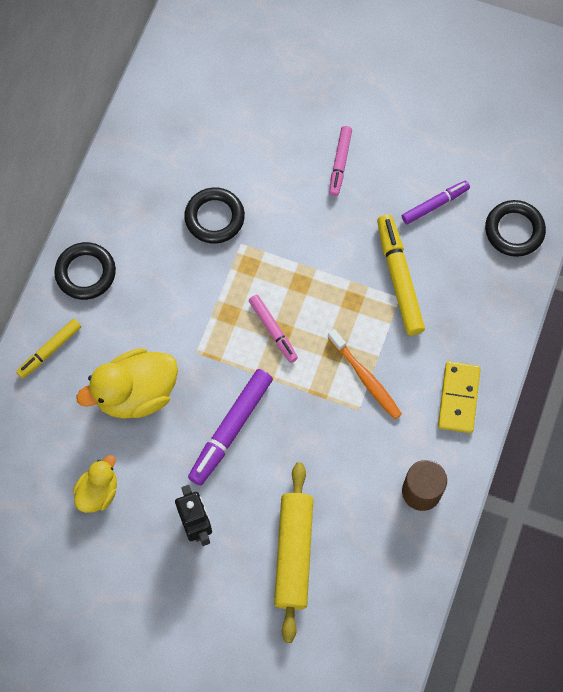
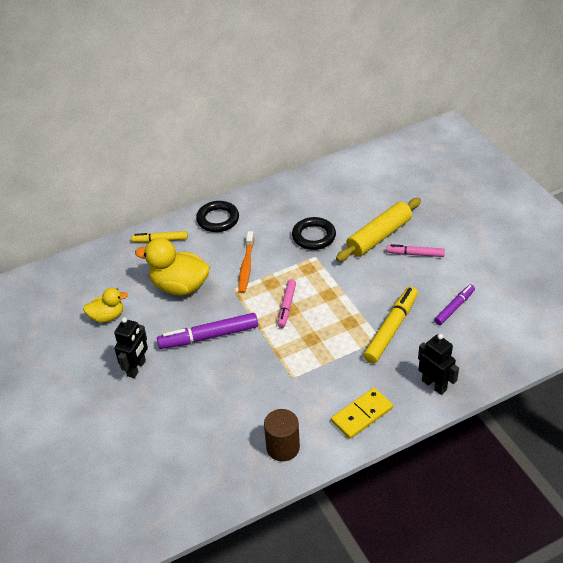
camera: 45 degrees right, 25 degrees down
(293, 553) = (171, 422): yellow rolling pin -> yellow rolling pin (379, 236)
(340, 163) = (415, 254): pink marker -> pink marker turned 45 degrees clockwise
(365, 378) = (314, 365): orange toothbrush -> orange toothbrush (246, 266)
(435, 204) = (454, 307): purple marker -> purple marker turned 60 degrees counterclockwise
(493, 312) = (434, 385): none -> black robot
(514, 230) = (495, 352): black ring -> none

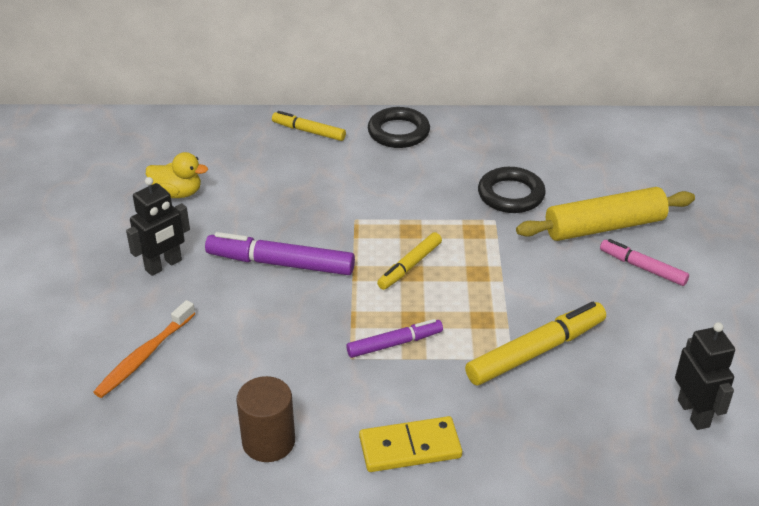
camera: 25 degrees right, 5 degrees down
(179, 286) = (290, 191): yellow duck -> none
(246, 266) = (393, 199): orange toothbrush -> orange toothbrush (144, 356)
(286, 306) = (409, 266): pink marker -> yellow marker
(434, 385) = (547, 453): black robot -> black robot (694, 413)
(454, 307) = (654, 360): purple marker -> purple marker (394, 344)

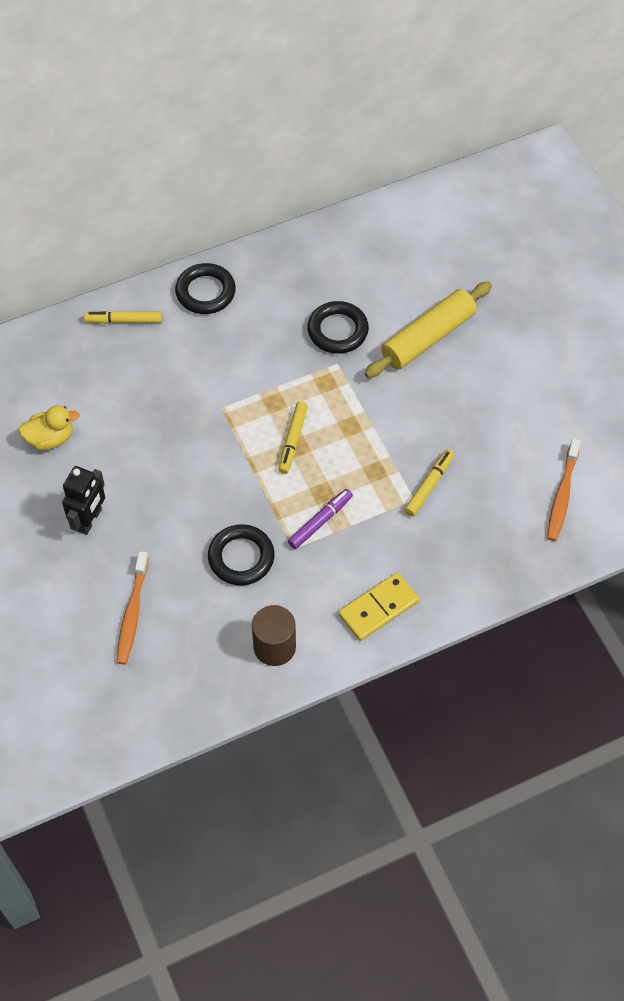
camera: 25 degrees left, 20 degrees up
(280, 263) = (186, 479): purple marker -> none
(289, 347) = (241, 557): none -> black ring
(536, 351) = (429, 485): yellow marker -> yellow marker, size x0.61
(642, 267) = (474, 370): pink marker -> none
(694, 413) = (562, 495): black robot -> orange toothbrush

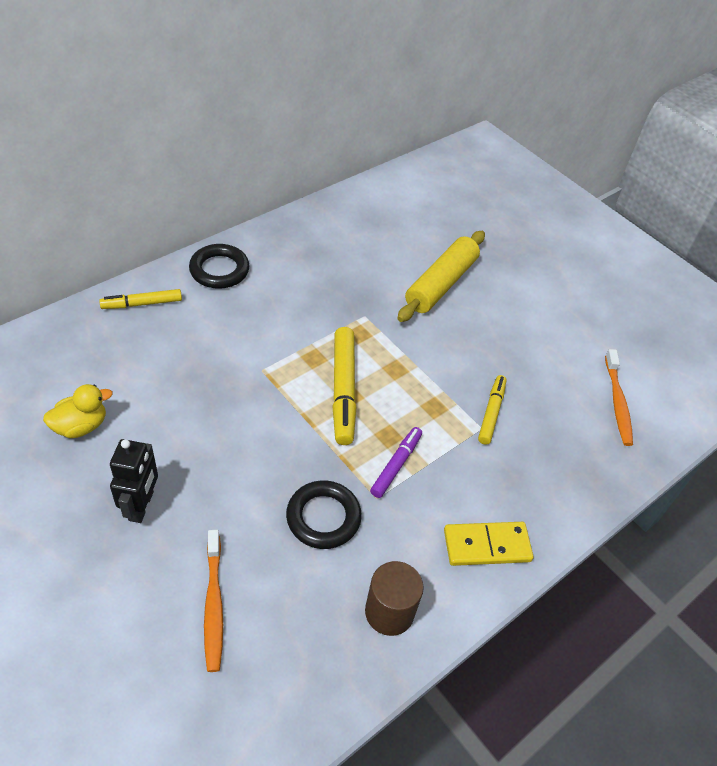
camera: 20 degrees left, 10 degrees down
(293, 440) = (343, 390): yellow marker -> yellow marker, size x1.64
(337, 330) = (356, 288): black ring -> none
(378, 608) = (487, 545): yellow domino -> yellow domino turned 45 degrees clockwise

